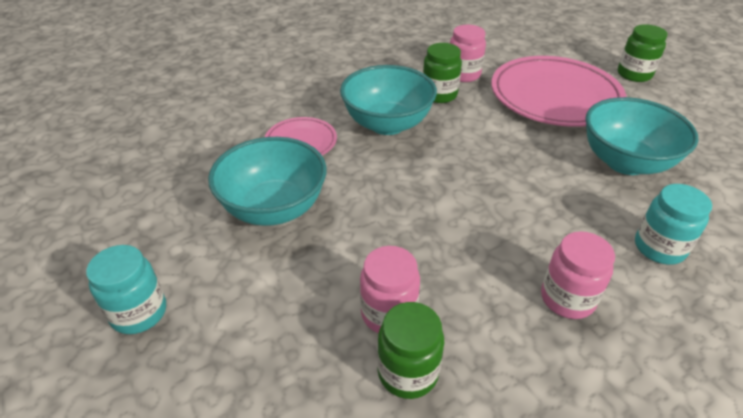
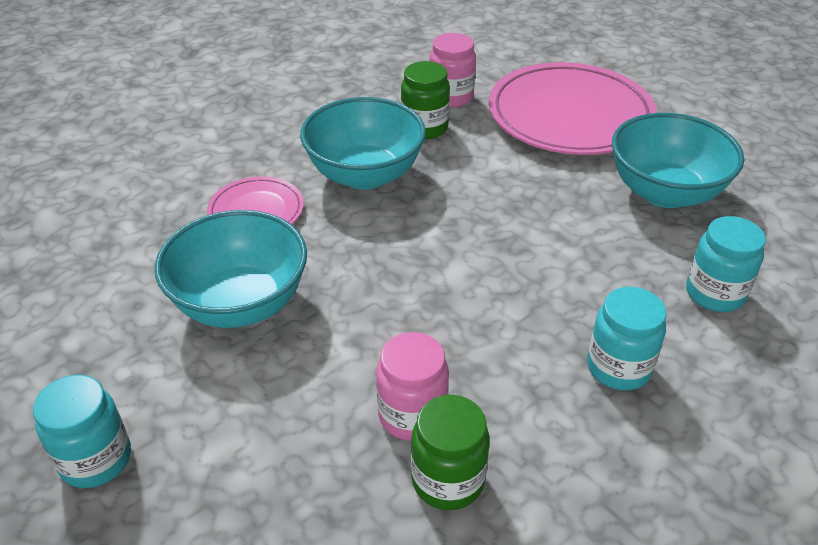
camera: 10 degrees left, 0 degrees up
(567, 298) = (618, 367): pink jar -> turquoise jar
(634, 74) = (662, 77): green jar -> none

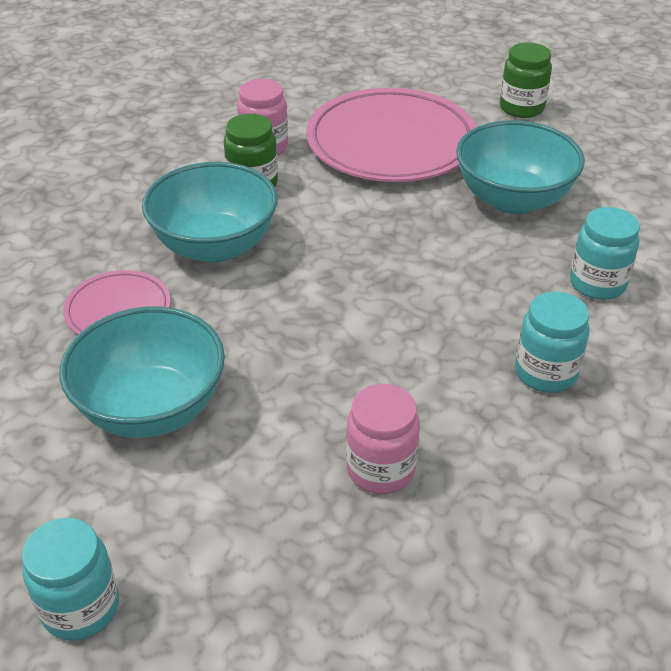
camera: 20 degrees left, 0 degrees up
(448, 480) = (443, 518): green jar -> green jar (521, 108)

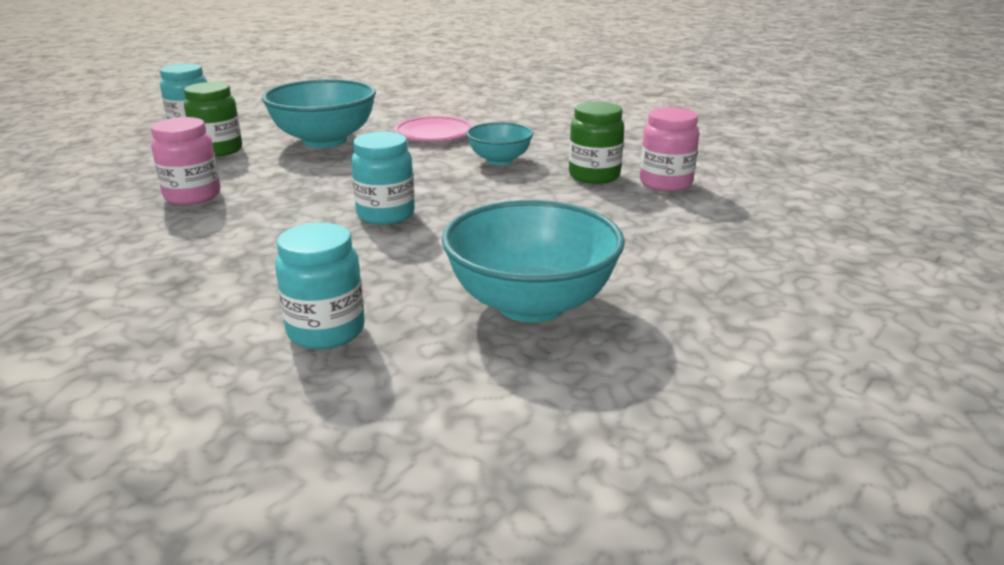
camera: 100 degrees right, 15 degrees down
(215, 246) = (499, 160): turquoise bowl -> turquoise bowl, size x0.57
(391, 143) = (677, 244): pink plate -> none
(521, 108) = (801, 355): green jar -> green jar (218, 150)
(545, 372) = (218, 272): turquoise jar -> turquoise jar (385, 215)

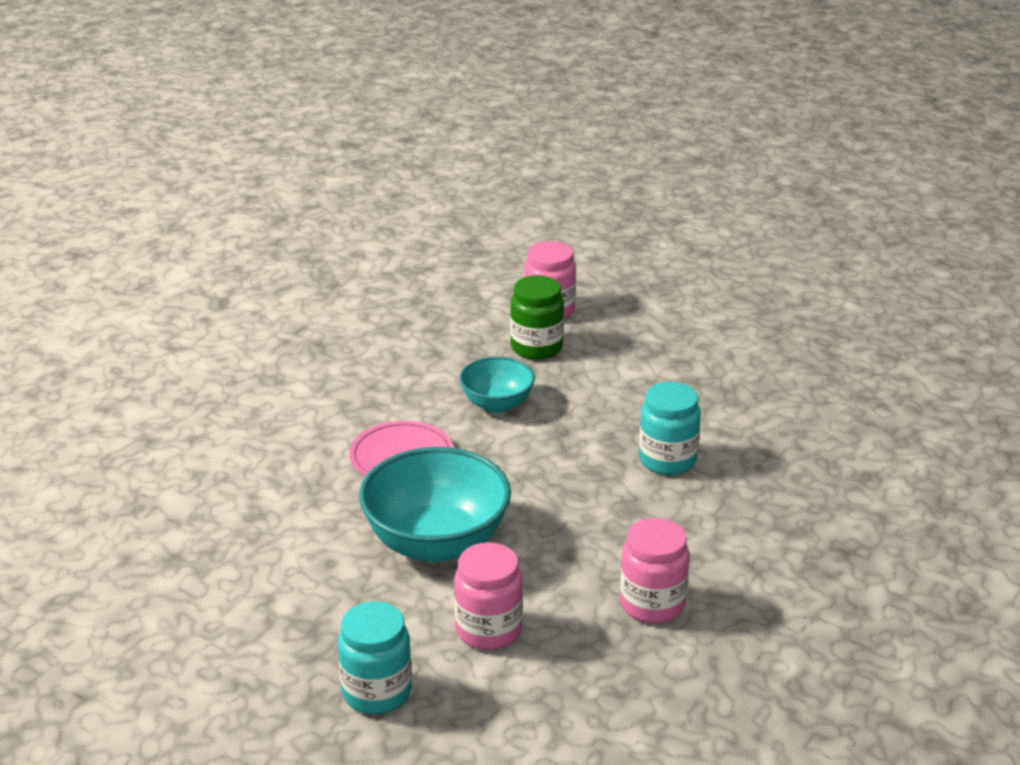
camera: 95 degrees left, 5 degrees up
(218, 150) = (488, 630): green jar -> pink jar
(326, 331) = (885, 458): turquoise jar -> none
(531, 304) = (808, 375): turquoise bowl -> none

